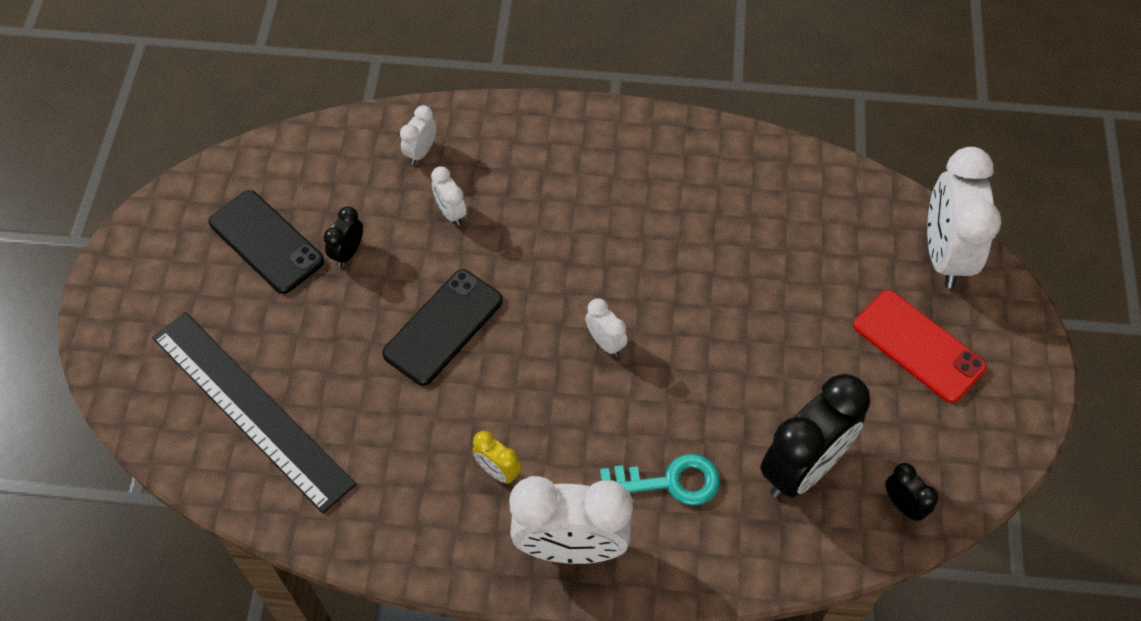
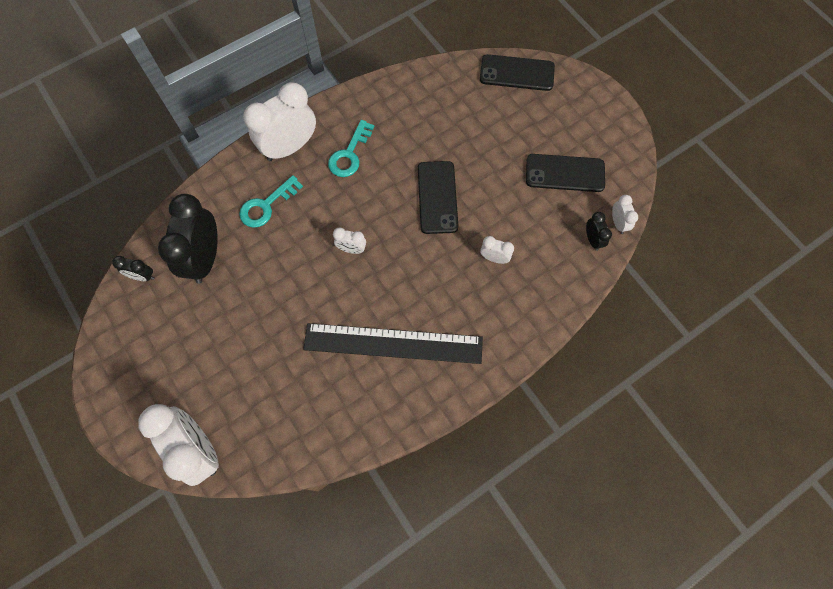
camera: 140 degrees right, 10 degrees up
(164, 414) = (517, 73): none -> black phone
(251, 409) = (483, 101): black ruler -> black ruler (393, 343)
(348, 252) = (521, 198): black clock -> black clock (592, 240)
(421, 152) = (546, 280): white clock -> white clock (618, 223)
(498, 471) = (350, 154): yellow clock -> turquoise key
(918, 346) = (182, 372): red phone -> none

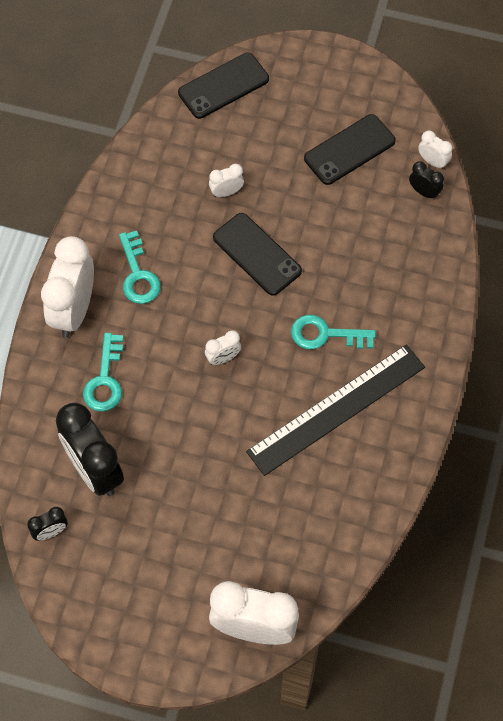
camera: 40 degrees left, 5 degrees down
(433, 286) = (325, 334): none -> turquoise key
(494, 258) = (355, 270): white clock -> white clock (226, 192)

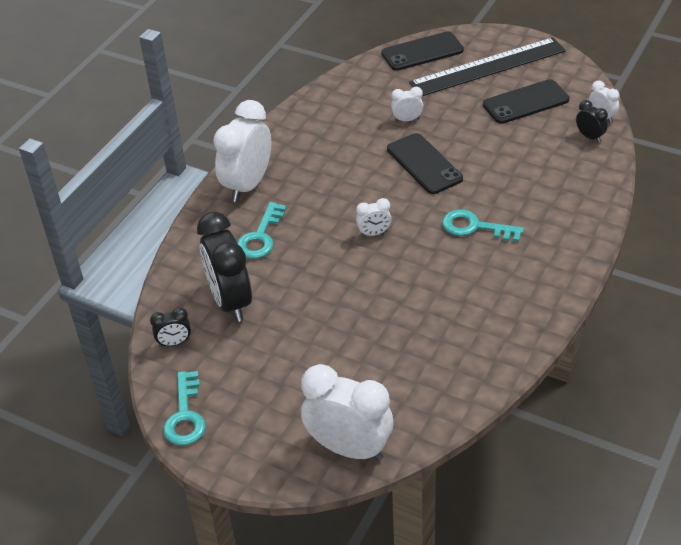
camera: 15 degrees right, 20 degrees down
(138, 274) = (312, 167): turquoise key -> turquoise key (185, 415)
(336, 409) = (473, 283): black ruler -> black ruler (488, 67)

